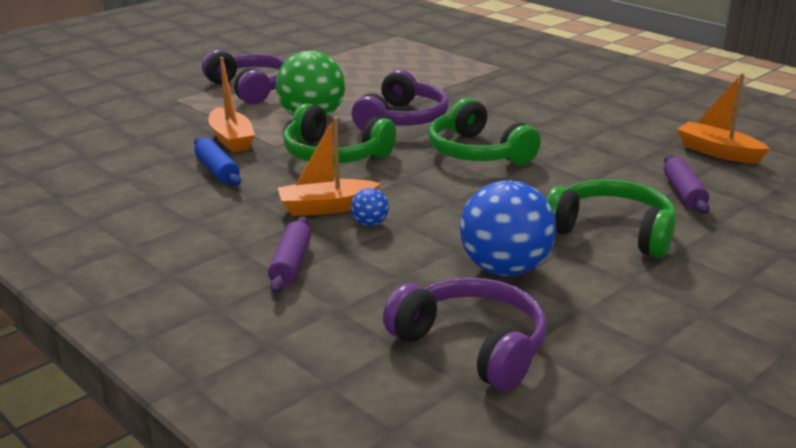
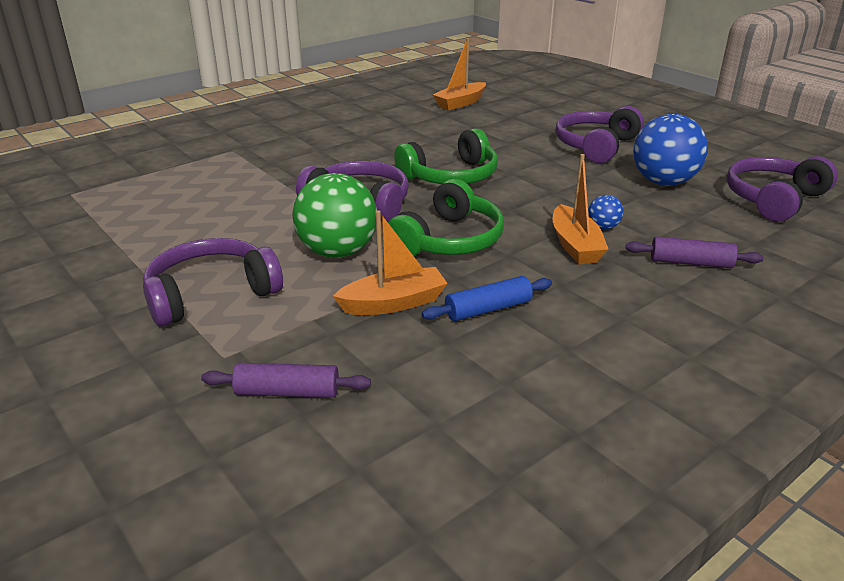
camera: 85 degrees left, 5 degrees up
(612, 232) = (596, 146): green headphones -> purple headphones
(684, 193) = (530, 120): purple rolling pin -> purple rolling pin (287, 392)

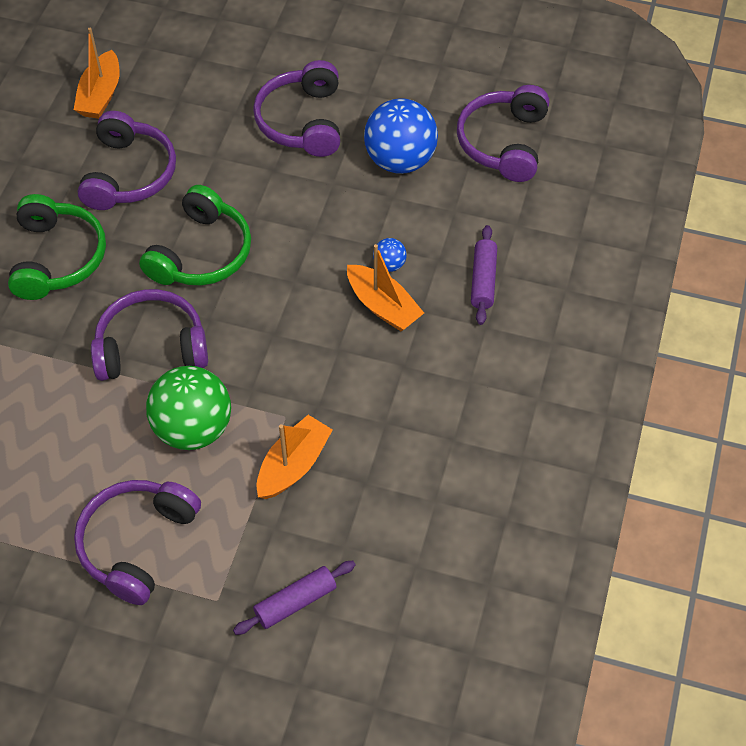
camera: 35 degrees left, 25 degrees up
(440, 133) = (129, 174): none -> purple headphones
(448, 240) = (275, 357): green headphones -> green headphones (57, 258)
(488, 309) = (369, 429): blue rolling pin -> none
(690, 263) = (483, 280): purple rolling pin -> purple rolling pin turned 60 degrees counterclockwise

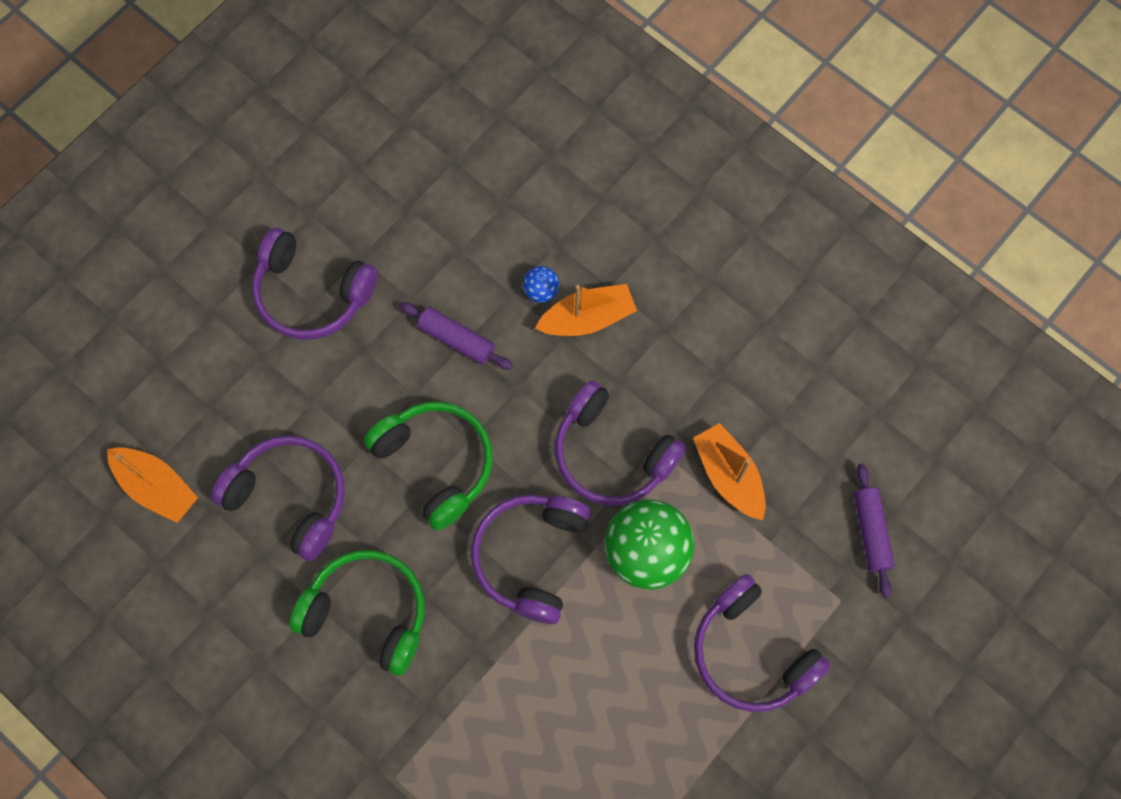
camera: 65 degrees left, 15 degrees up
(400, 160) = (415, 223): blue ball -> none
(483, 280) = (601, 215): purple rolling pin -> purple rolling pin (456, 339)
(504, 143) = (444, 118): purple headphones -> purple headphones (612, 453)

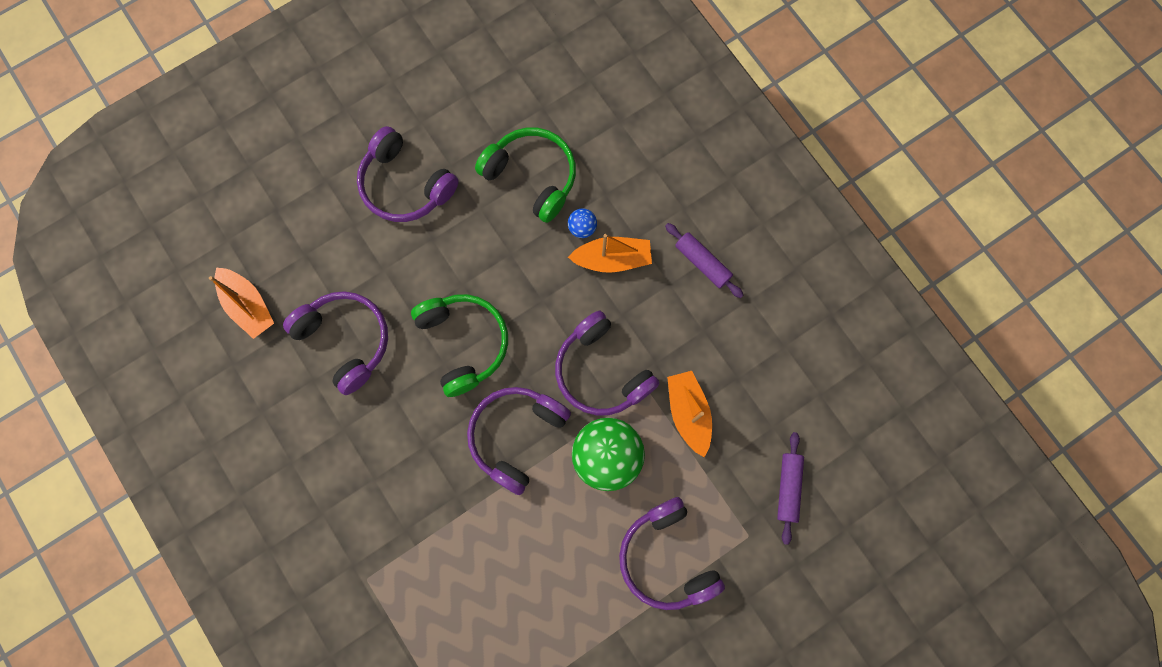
camera: 15 degrees right, 5 degrees up
(367, 613) = (380, 446): green headphones -> green headphones (532, 177)
(456, 339) = (506, 250): purple rolling pin -> purple rolling pin (702, 263)

